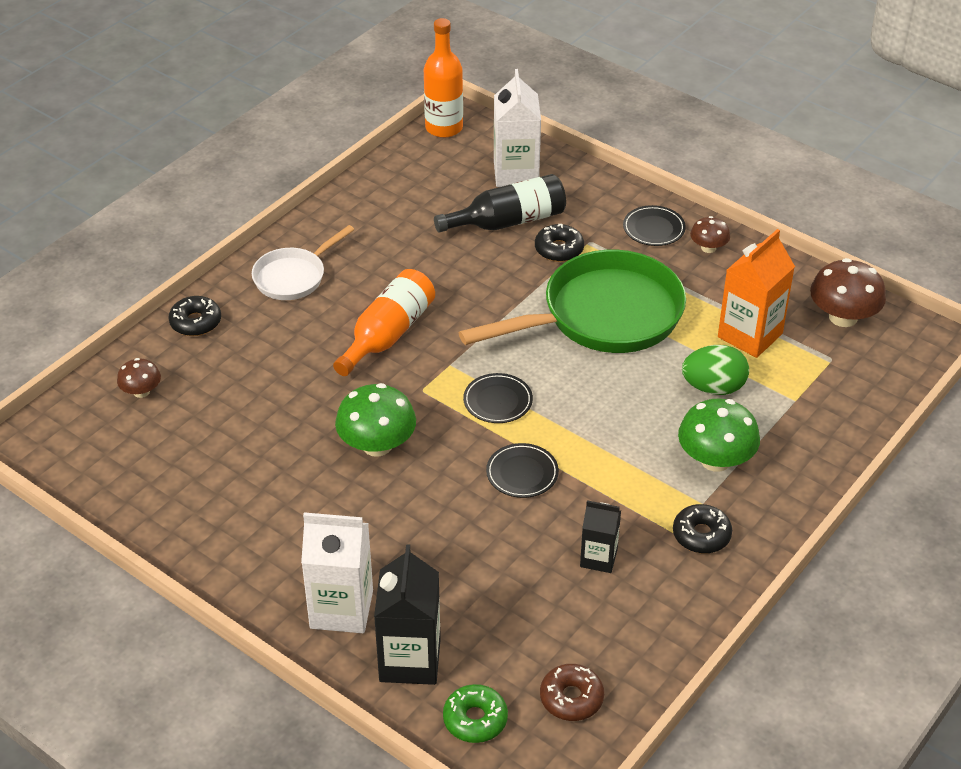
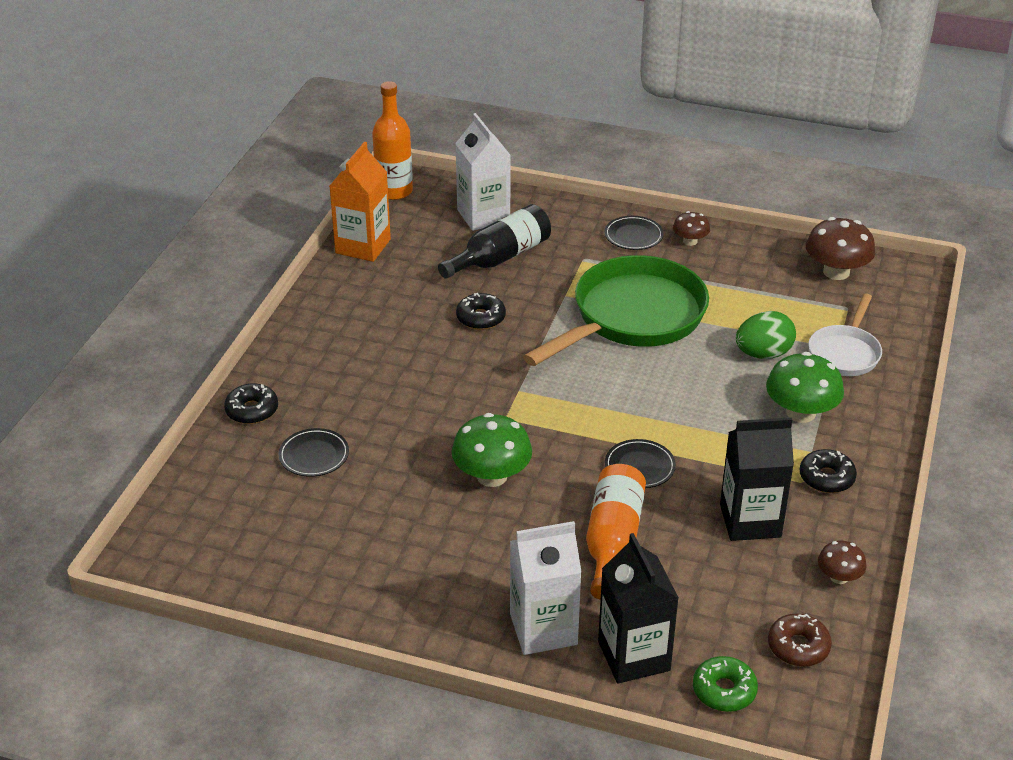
camera: 20 degrees left, 5 degrees down
(141, 391) = (233, 485): brown mushroom -> brown mushroom (839, 577)
(293, 277) = (325, 348): white pan -> white pan (845, 353)
(388, 334) = (445, 378): orange bottle -> orange bottle (612, 541)
(498, 401) = (581, 411): black plate -> black plate (314, 455)
(559, 249) = (560, 271): black donut -> black donut (481, 318)
(598, 558) = (750, 521): black carton -> black carton, size x1.69
(750, 335) = (768, 304): orange carton -> orange carton (363, 246)

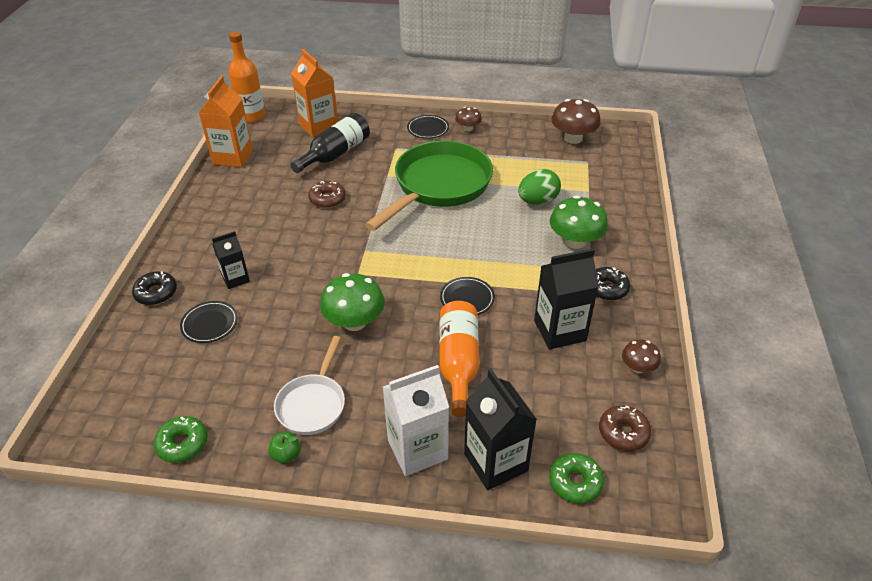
camera: 10 degrees left, 5 degrees up
(271, 584) = (182, 444): none -> green donut
(351, 405) = (235, 278): none -> black carton
(389, 613) = (286, 455): none -> green apple
(481, 318) = (327, 199): black donut -> brown donut
(483, 216) = (319, 126): white carton -> orange carton
(845, 353) = (594, 194): white pan -> white pan (313, 404)

